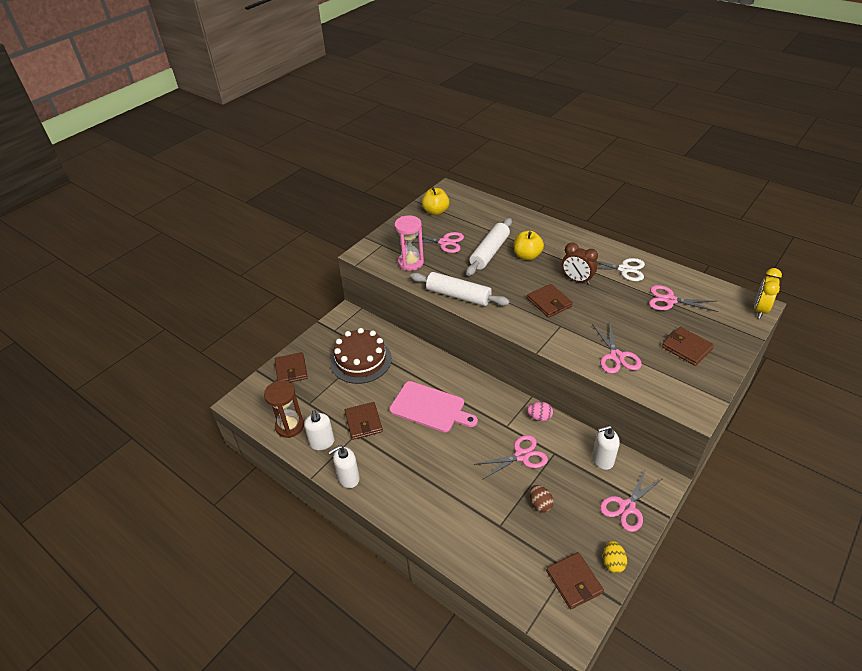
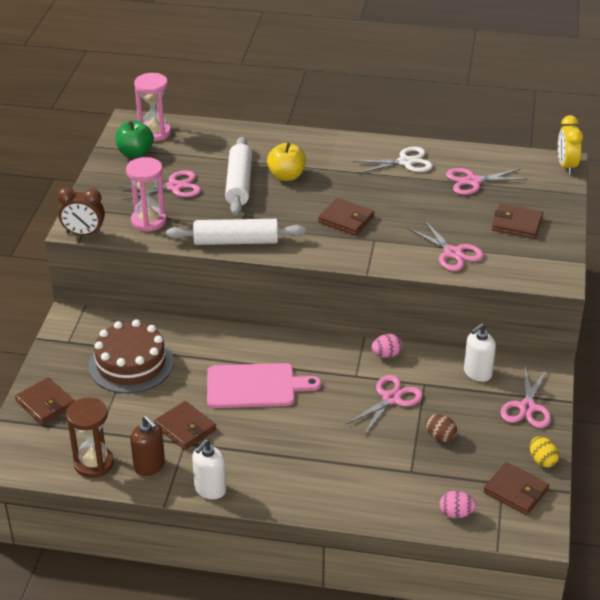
camera: 30 degrees left, 5 degrees down
(322, 442) = (149, 466): white soap dispenser -> brown soap dispenser
(436, 211) = (135, 153): yellow apple -> green apple
(458, 200) = (155, 133): none -> pink hourglass
(513, 580) = (456, 513): none -> pink egg
(577, 280) = (361, 187): brown clock -> brown clock (84, 234)

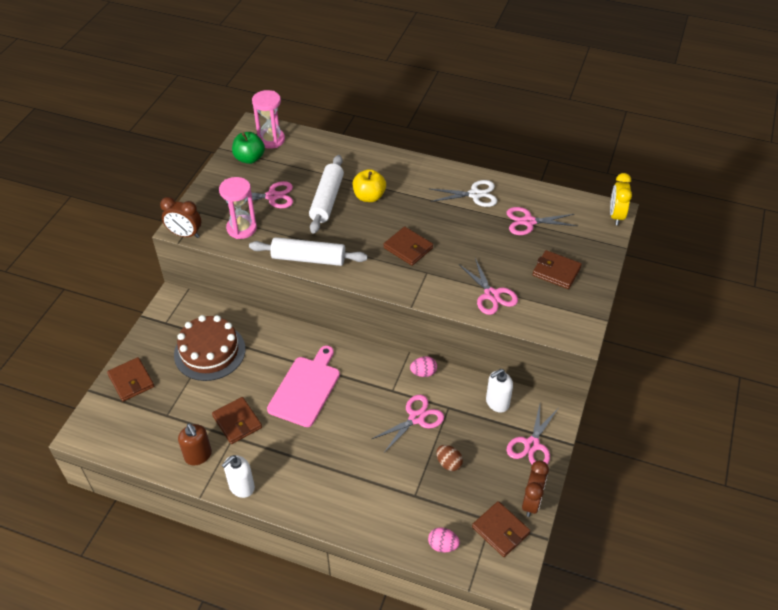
camera: 10 degrees right, 10 degrees up
(94, 463) = (154, 446): brown hourglass -> none
(255, 386) = (305, 388): pink cutting board -> pink cutting board turned 75 degrees counterclockwise
(542, 460) = (531, 502): yellow egg -> brown clock

